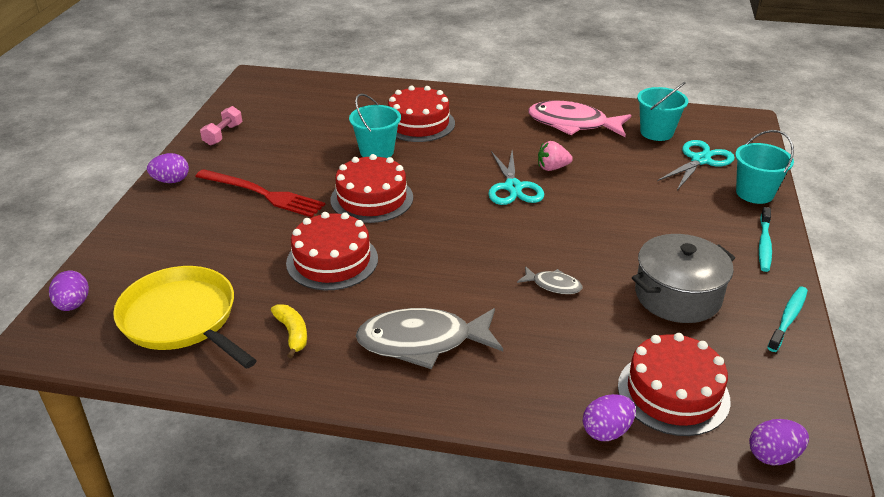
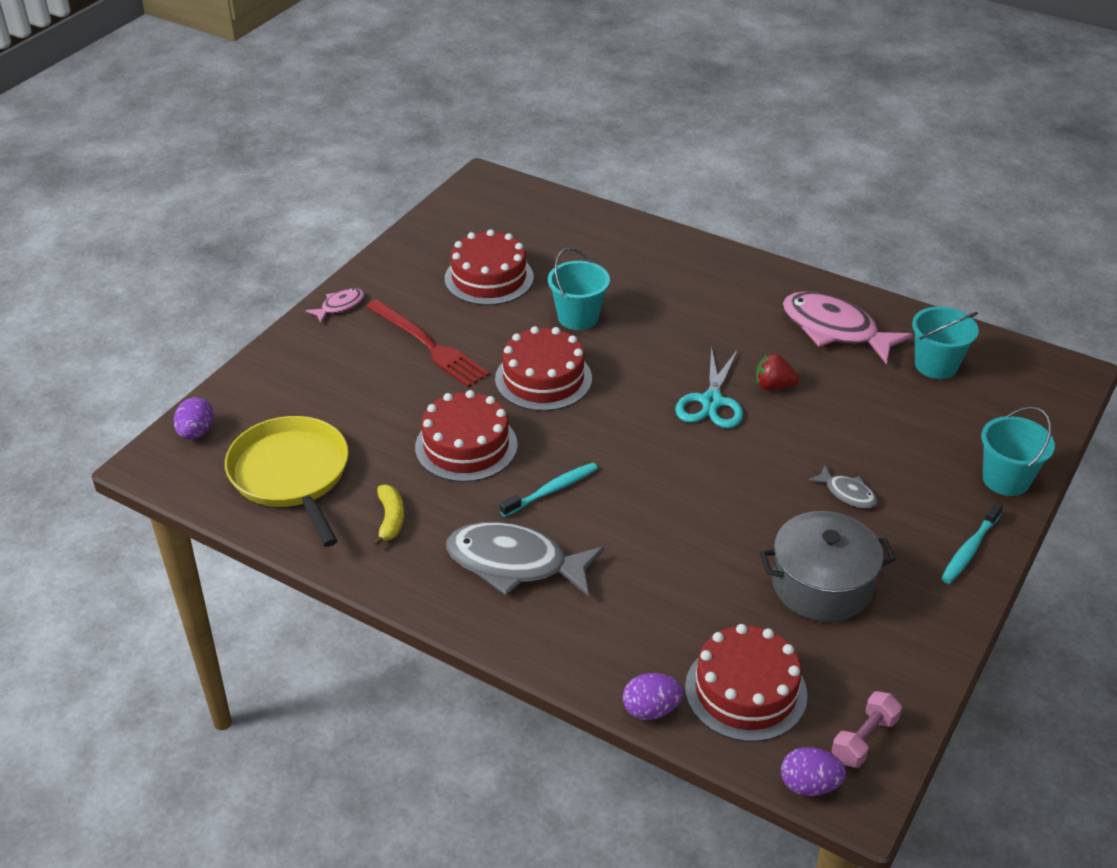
camera: 20 degrees right, 5 degrees up
(171, 181) = (340, 306): purple egg -> pink fish
(223, 135) = (417, 256): pink dumbbell -> pink dumbbell (864, 739)
(419, 123) = (646, 288): red cake -> red cake (489, 278)
(552, 168) = (773, 386): pink strawberry -> red strawberry
(553, 285) = (688, 536): grey fish -> grey fish (847, 493)
(700, 160) = (967, 418): turquoise scissors -> none
(788, 318) = (933, 646): turquoise toothbrush -> turquoise toothbrush (551, 490)

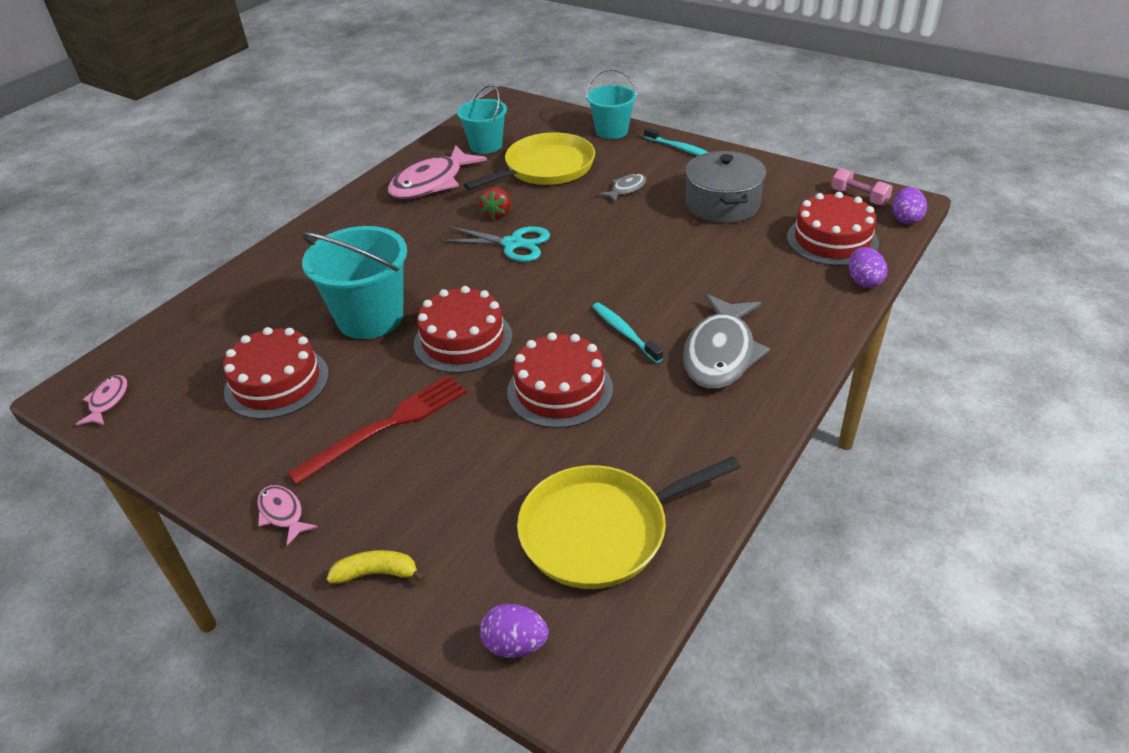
camera: 85 degrees left, 0 degrees up
(390, 519) = (669, 440): yellow banana -> yellow banana (377, 573)
(472, 199) = (107, 401): none -> pink fish
(578, 317) = (370, 318): turquoise bucket -> turquoise bucket, size x1.56
(887, 419) = (545, 168): none -> yellow pan

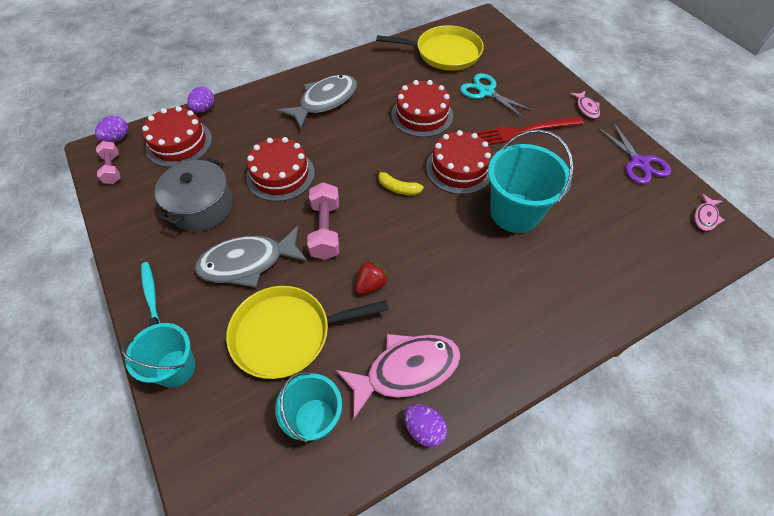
camera: 155 degrees left, 15 degrees up
(193, 444) = (639, 163): none -> purple scissors
(277, 382) = (587, 185): red cake -> red cake (280, 175)
(377, 573) = (545, 71): yellow banana -> yellow banana (398, 188)
(513, 244) = (380, 240): turquoise scissors -> turquoise scissors (486, 92)
(515, 644) = (498, 34): purple egg -> purple egg (424, 429)
(577, 232) = (325, 230): none -> pink dumbbell
(624, 332) = (362, 133): turquoise toothbrush -> none
(626, 189) = (248, 262): grey fish -> grey fish, size x2.09

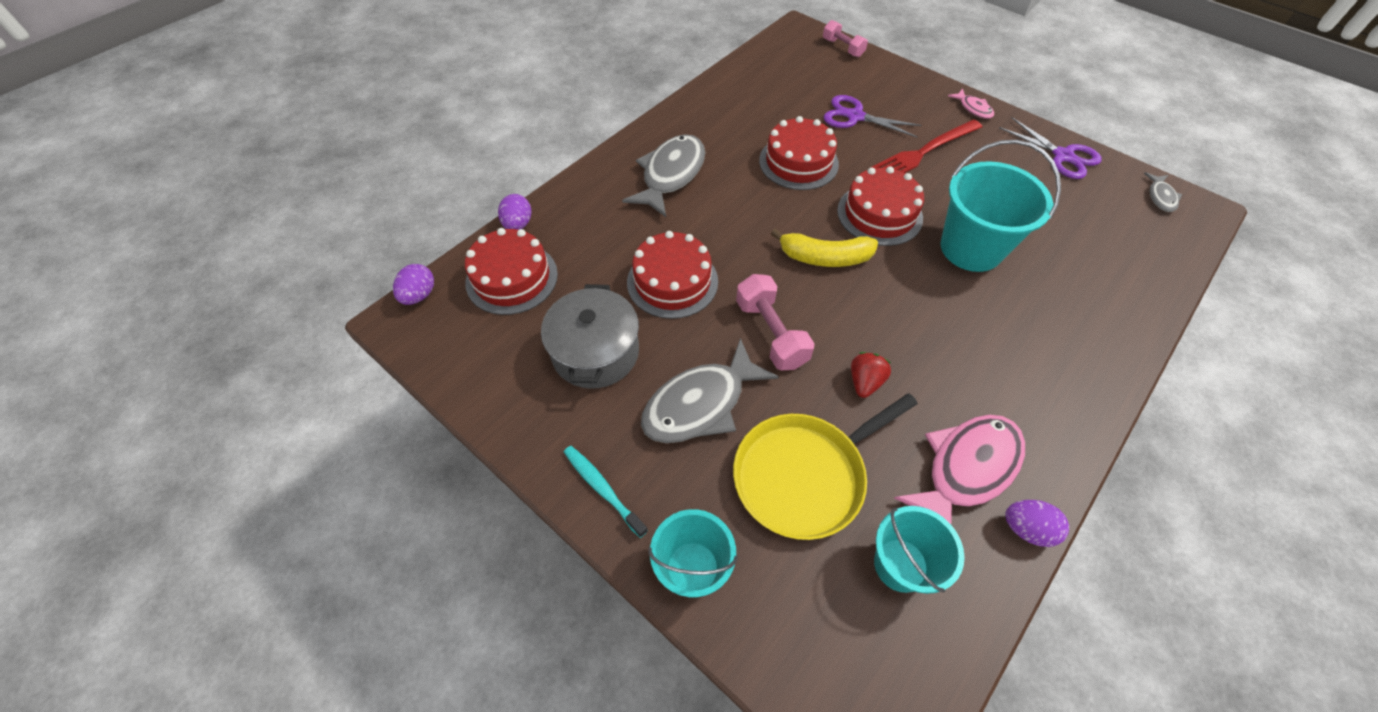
camera: 20 degrees left, 0 degrees up
(112, 169) = (439, 338): pink dumbbell -> pink dumbbell (842, 48)
(398, 188) = (824, 257): yellow banana -> yellow banana, size x1.58
(444, 53) = (779, 81): yellow pan -> none
(486, 92) = (855, 116): turquoise scissors -> purple scissors
(705, 217) = (1160, 197): pink fish -> grey fish

